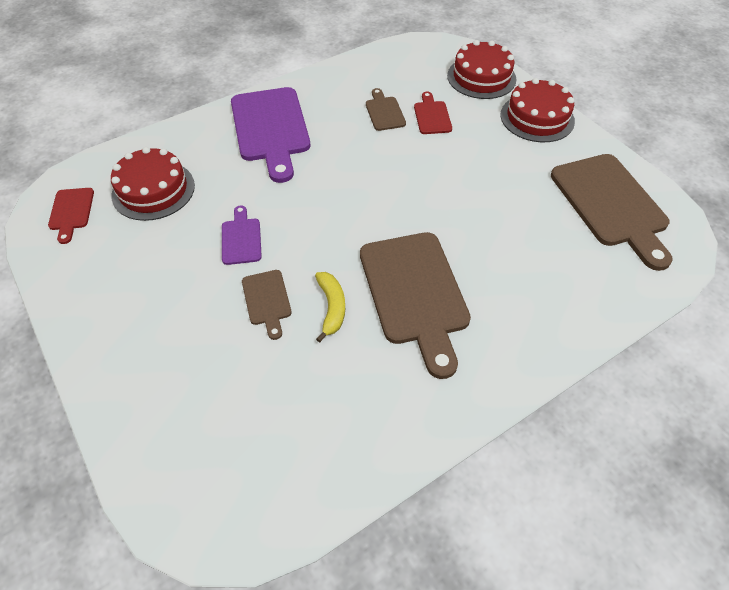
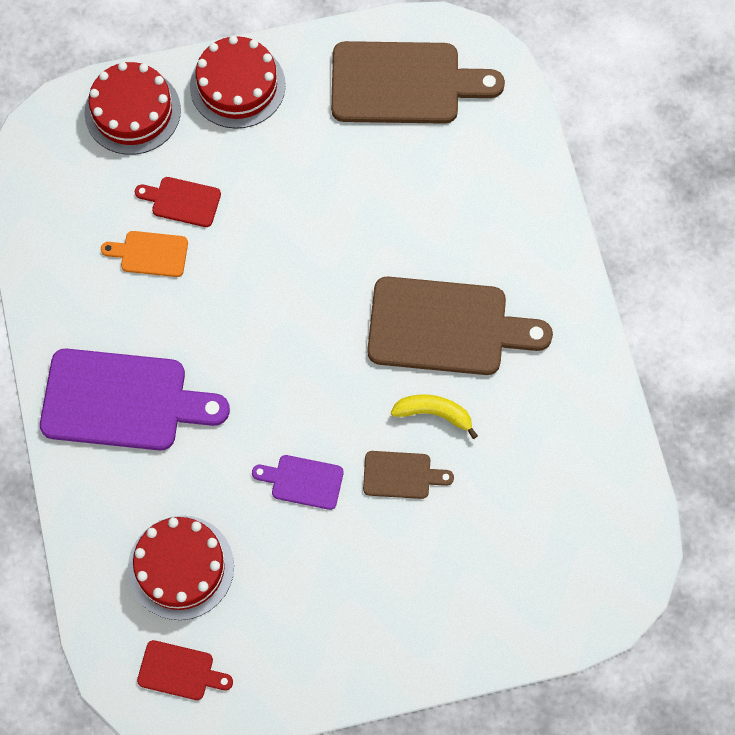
camera: 70 degrees left, 15 degrees up
(384, 112) = (150, 253): brown cutting board -> orange cutting board

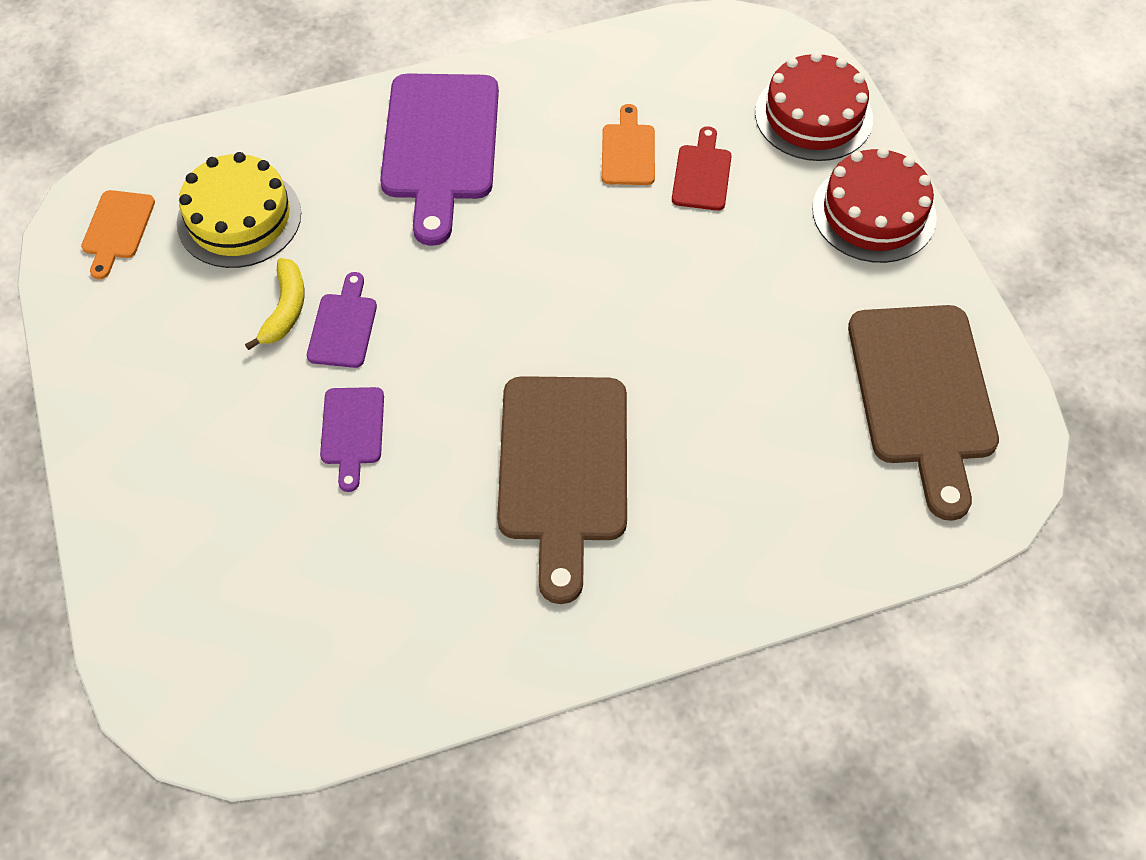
camera: 85 degrees right, 10 degrees down
(180, 671) = (117, 229): red cutting board -> orange cutting board
(181, 567) = (239, 218): red cake -> yellow cake
(401, 475) = (352, 431): brown cutting board -> purple cutting board
(434, 414) = (438, 463): yellow banana -> yellow banana (285, 310)

